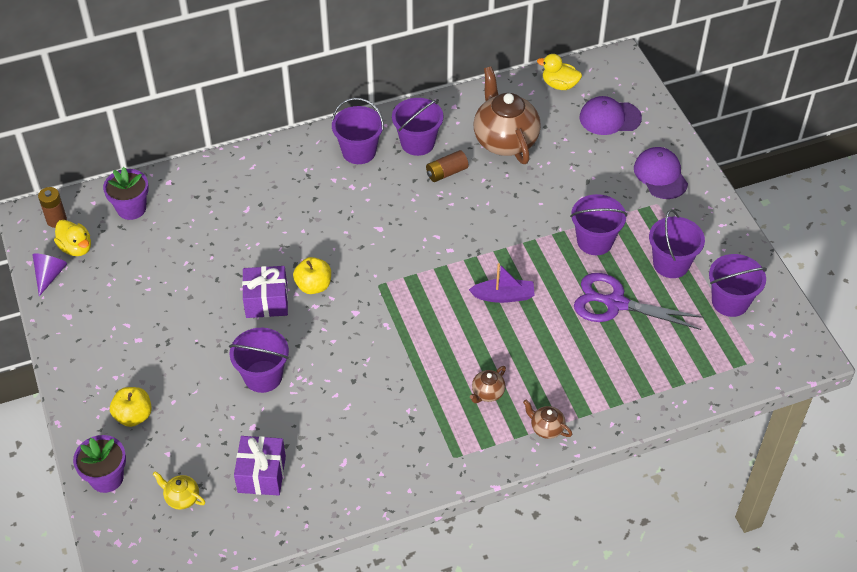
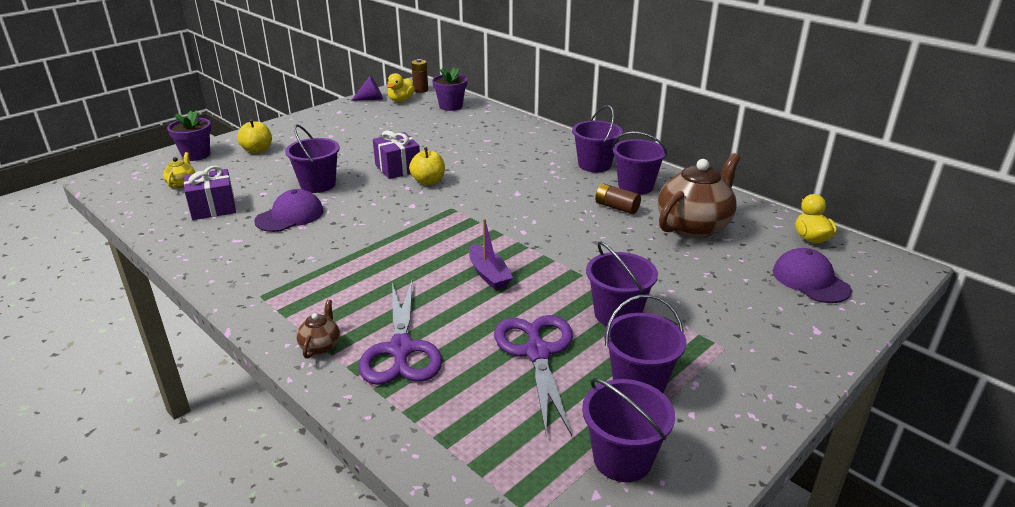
camera: 65 degrees right, 20 degrees down
(487, 393) = (352, 295): brown teapot -> none
(574, 380) = (401, 349): none -> purple scissors
(660, 175) = (772, 339): purple cap -> purple cap (290, 216)

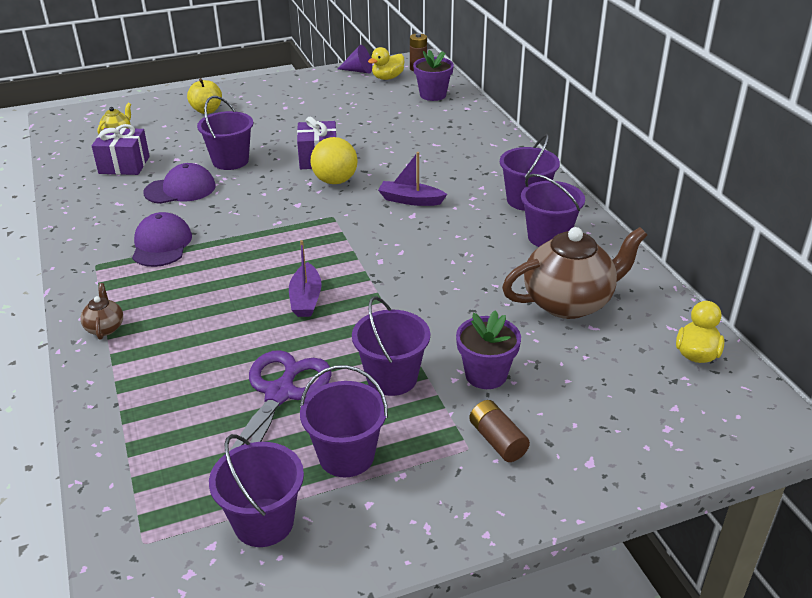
camera: 25 degrees right, 5 degrees up
(196, 155) = (151, 105): purple flower pot -> purple flower pot (486, 375)
(320, 346) = (105, 328): brown teapot -> brown teapot turned 45 degrees counterclockwise
(401, 349) = (166, 352): purple scissors -> none
(428, 181) = (335, 181): yellow apple -> yellow ball
(505, 183) = (410, 200): none -> purple boat
(616, 207) = (503, 258): brown battery -> brown battery (497, 441)
(810, 280) = (642, 404): purple cap -> purple cap (161, 244)

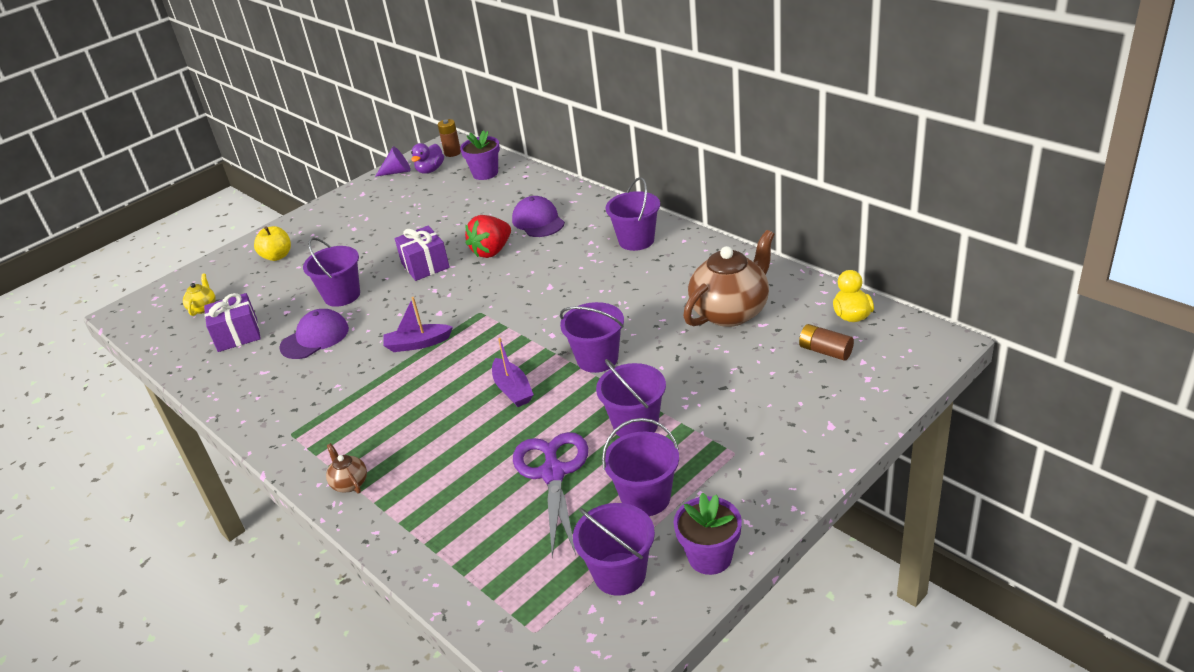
camera: 20 degrees left, 0 degrees up
(161, 244) = (340, 393): purple cap -> purple cap (538, 221)
(335, 181) = (457, 280): yellow ball -> none
(385, 165) = (492, 251): none -> red strawberry
(387, 78) = (430, 170): yellow duck -> purple duck
(410, 200) = (538, 274): purple boat -> purple boat (418, 344)
(486, 375) = (707, 392): purple flower pot -> purple flower pot (710, 557)
(497, 441) = (752, 438): brown battery -> brown battery (825, 351)
(548, 237) = (677, 265): purple bucket -> purple bucket (597, 359)

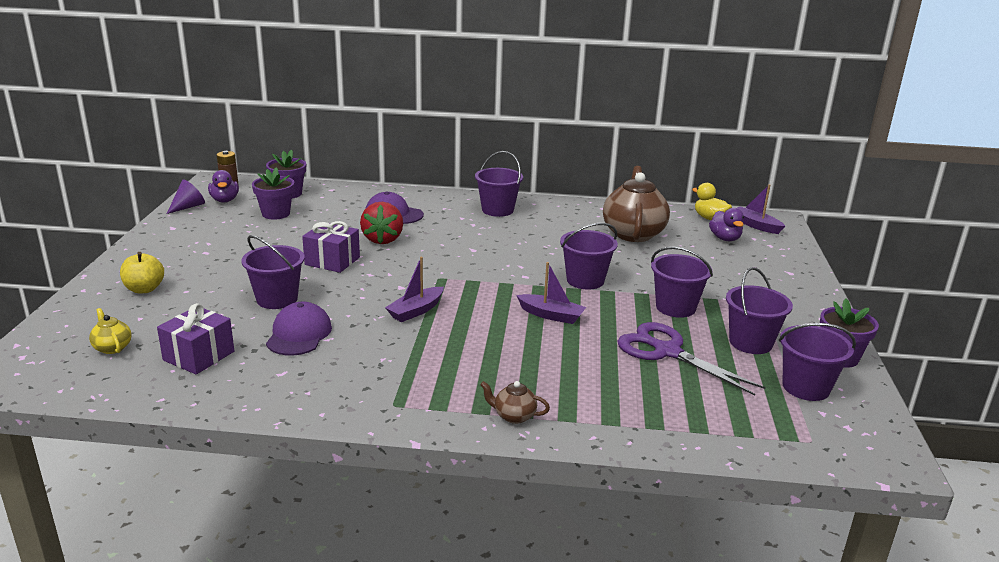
camera: 45 degrees left, 10 degrees down
(448, 196) = (276, 214): none -> purple flower pot
(825, 351) = (725, 238): brown battery -> purple duck
(894, 343) = (755, 225): none -> purple boat

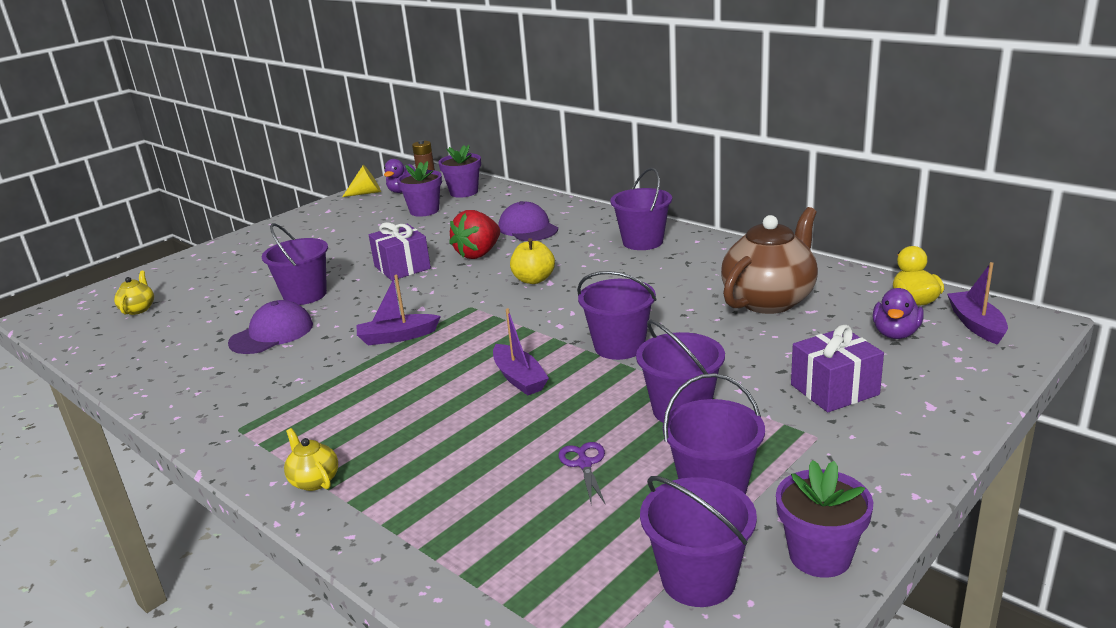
camera: 40 degrees right, 0 degrees up
(144, 289) = (230, 263): yellow apple -> yellow apple (533, 280)
(188, 207) = (366, 193): purple cone -> yellow cone
(199, 356) = (177, 333): purple gift -> purple gift (834, 389)
(514, 416) = (314, 480): brown teapot -> yellow teapot
(667, 352) = (584, 464): purple scissors -> purple scissors, size x0.47

